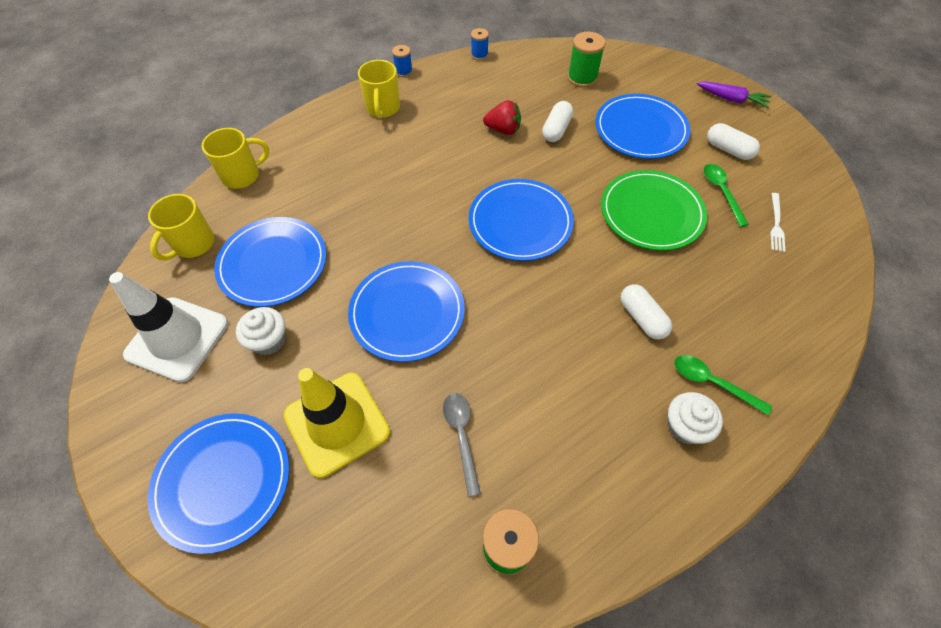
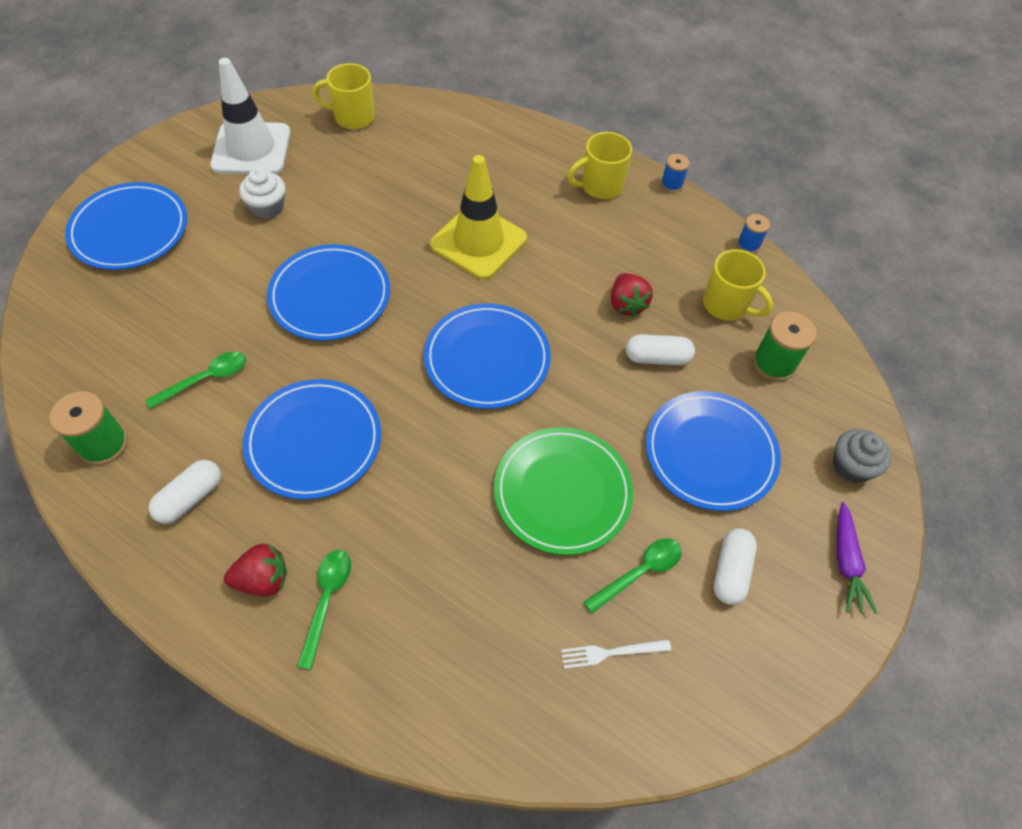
camera: 65 degrees right, 0 degrees up
(242, 175) = (448, 116): yellow mug -> yellow mug (726, 305)
(273, 264) = (352, 178): blue plate -> blue plate (314, 441)
(337, 423) = (197, 283): yellow traffic cone -> yellow traffic cone (478, 242)
(461, 436) = (205, 379): grey spoon -> green spoon
(642, 318) = (394, 510): white capsule -> white capsule (190, 498)
(667, 73) = (851, 466): none -> grey cupcake
(685, 426) = (263, 579): white cupcake -> red strawberry

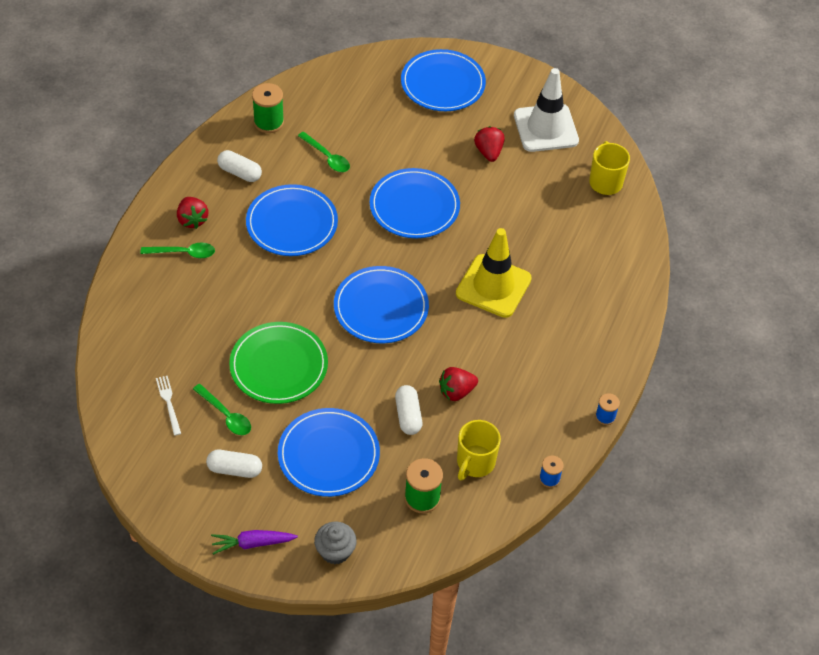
camera: 80 degrees right, 5 degrees down
(267, 207) = (488, 152): white cupcake -> red strawberry
(600, 186) = (584, 362): yellow mug -> none

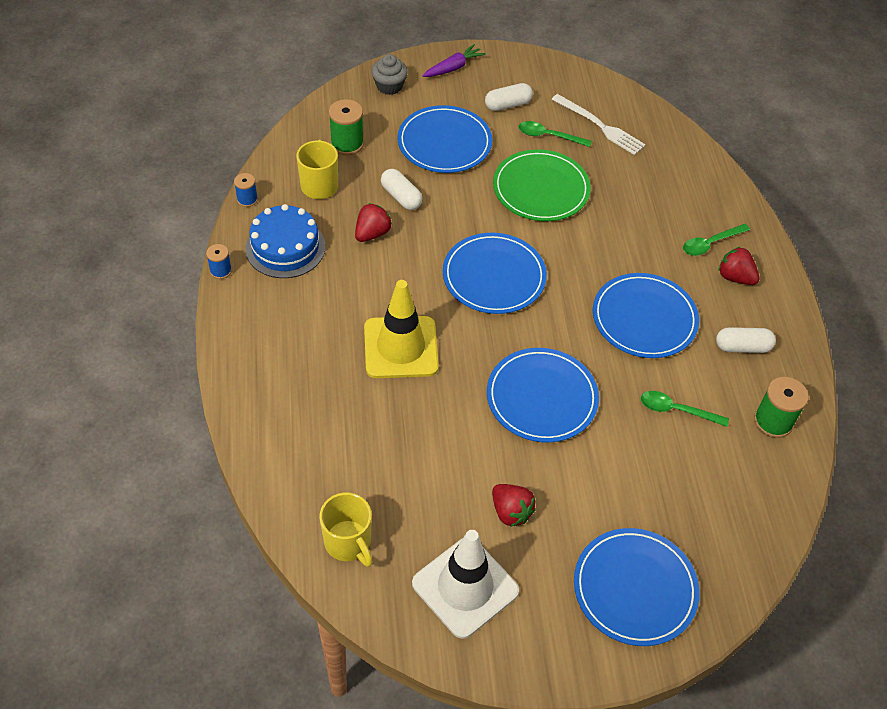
camera: 150 degrees right, 0 degrees up
(169, 403) = (600, 126): white fork -> white fork, size x1.63
(539, 413) = (285, 247): none -> blue cake

